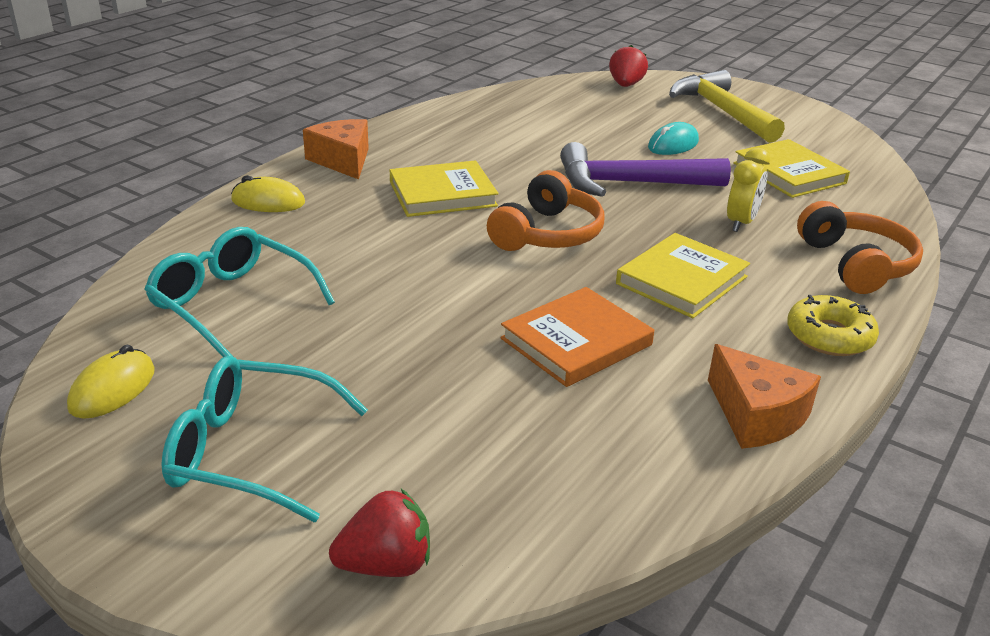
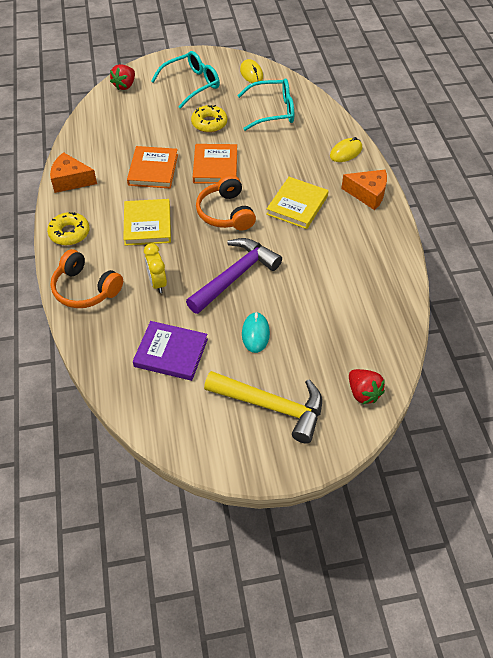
camera: 135 degrees right, 20 degrees up
(363, 352) = (209, 123): none -> yellow donut
(469, 288) = (215, 166): none -> orange book
(789, 173) = (171, 353): yellow book -> purple book

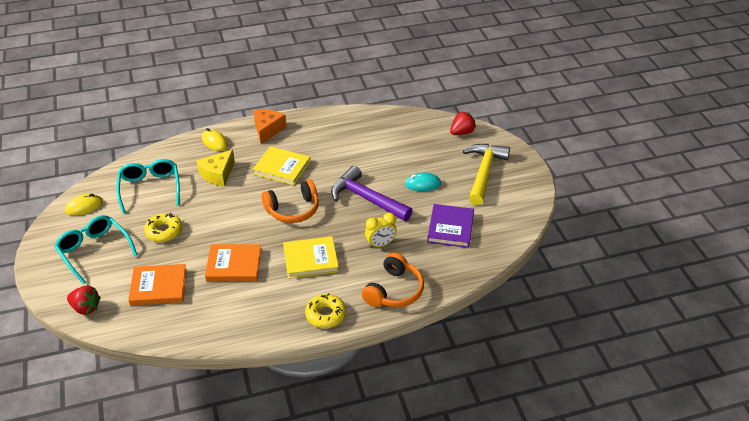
camera: 95 degrees left, 10 degrees down
(71, 180) = (249, 328): orange cheese -> none
(215, 166) = (230, 221): orange book -> orange book (158, 287)
(290, 156) = (218, 174): none -> yellow cheese

